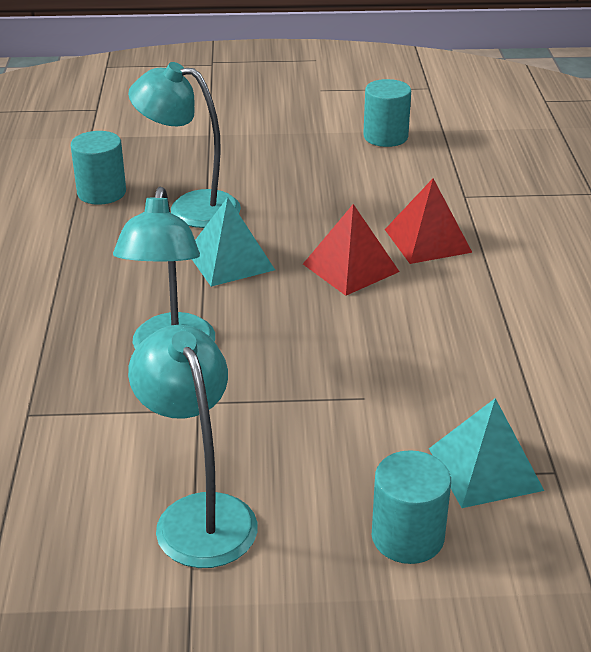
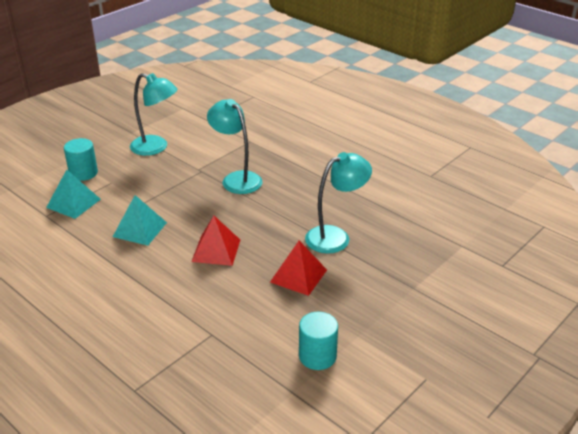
camera: 135 degrees right, 0 degrees up
(101, 193) = (387, 220): turquoise cylinder -> none
(230, 260) = (273, 223): turquoise pyramid -> turquoise pyramid (140, 229)
(427, 240) = (197, 288): red pyramid -> red pyramid (298, 276)

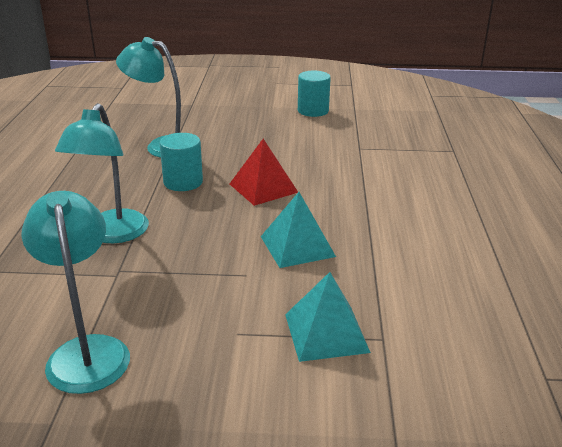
camera: 130 degrees left, 5 degrees down
(83, 173) = (248, 381): turquoise cylinder -> turquoise cylinder (183, 182)
(298, 276) = (241, 142): red pyramid -> none

